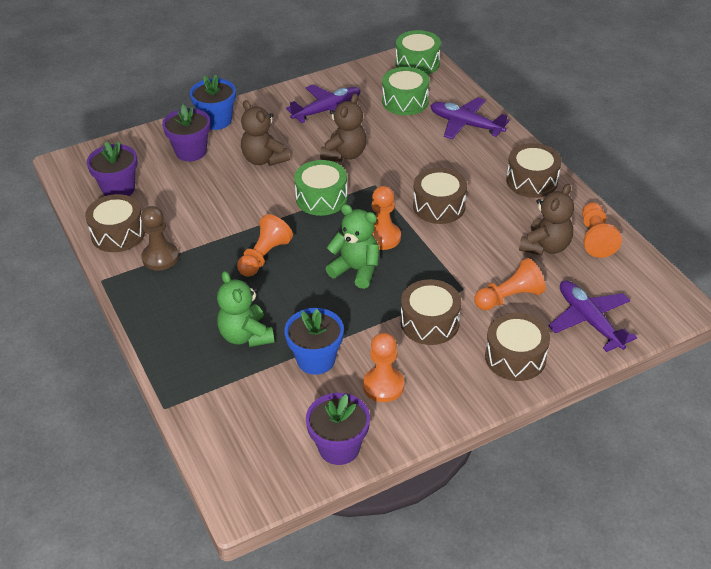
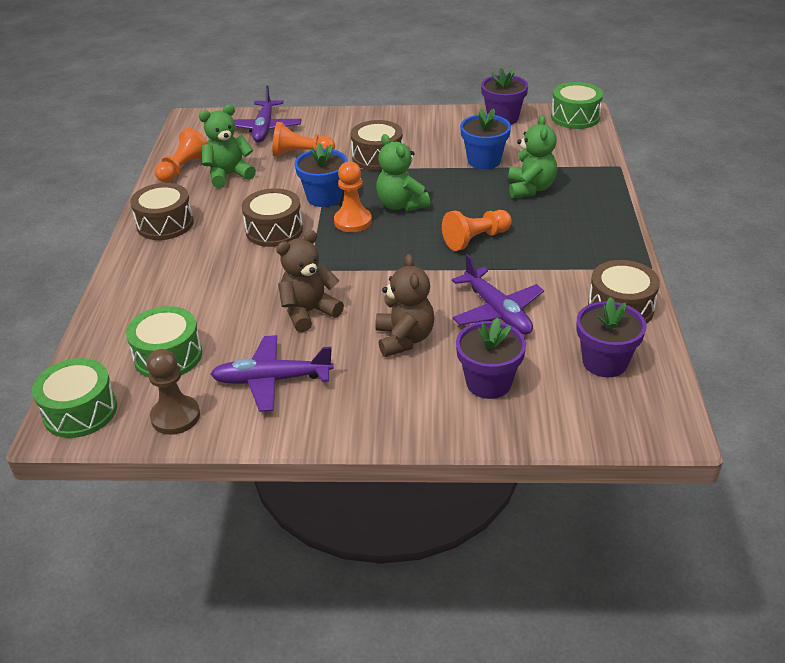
camera: 150 degrees left, 5 degrees down
(160, 257) = (581, 269): brown pawn -> brown pawn (175, 417)
(216, 120) = (427, 420): blue flower pot -> blue flower pot (324, 197)
(321, 198) = (377, 273): green drum -> green drum (575, 117)
(383, 386) = (446, 136): orange pawn -> none
(466, 125) = (143, 300): purple plane -> purple plane (497, 311)
(515, 357) = (340, 125): brown drum -> none
(545, 246) = (229, 175): brown teddy bear -> green teddy bear

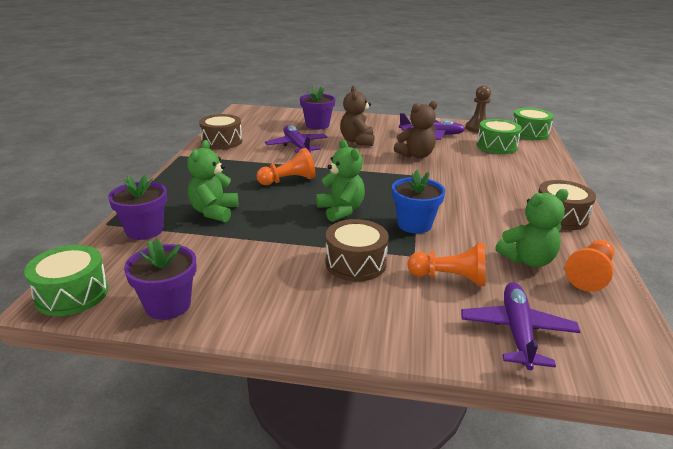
camera: 175 degrees left, 10 degrees down
(274, 230) = (455, 202): brown drum -> none
(353, 221) = (386, 202): orange pawn -> none
(484, 161) = (237, 245): blue flower pot -> none
(604, 362) = (253, 126): purple flower pot -> purple flower pot (144, 230)

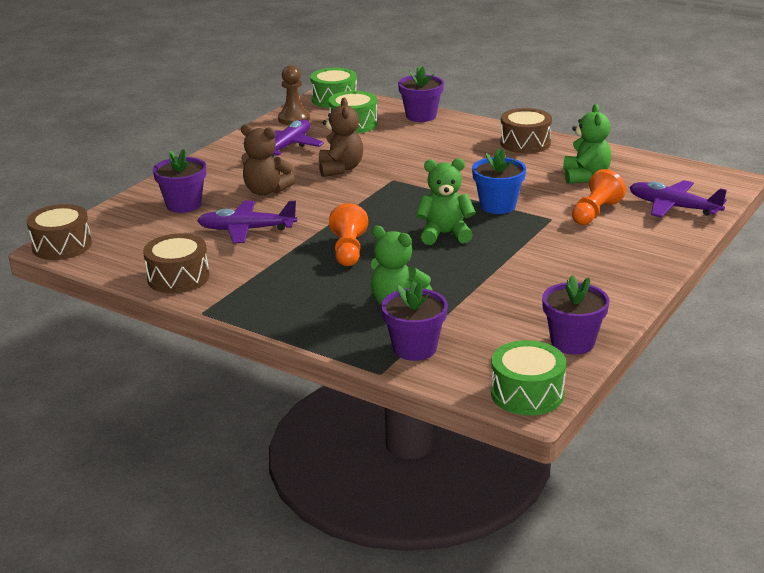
camera: 65 degrees left, 0 degrees up
(355, 263) = (550, 246): brown drum -> brown drum (62, 245)
(547, 165) = (421, 116): none -> purple flower pot
(590, 275) = (618, 161): orange pawn -> none

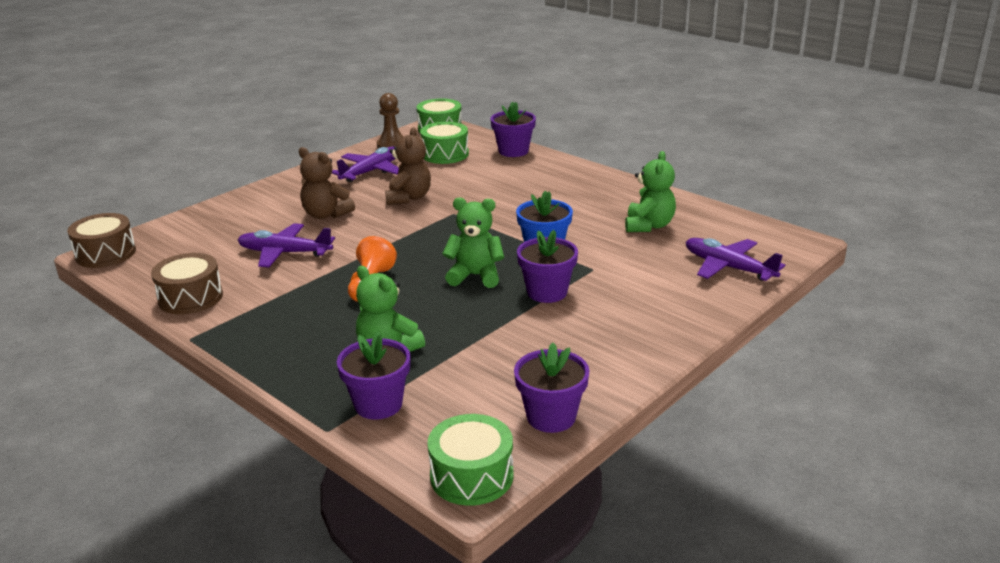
camera: 10 degrees right, 0 degrees up
(184, 205) = (241, 222): purple flower pot -> purple flower pot (547, 292)
(525, 143) = (603, 186): brown drum -> none
(595, 213) = (642, 266): orange pawn -> none

